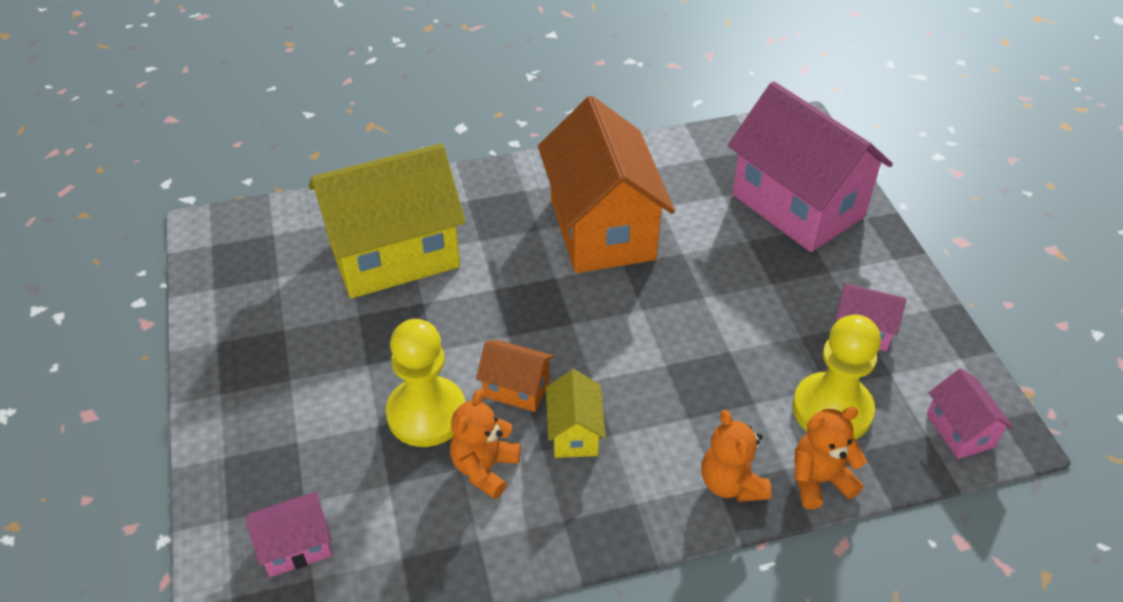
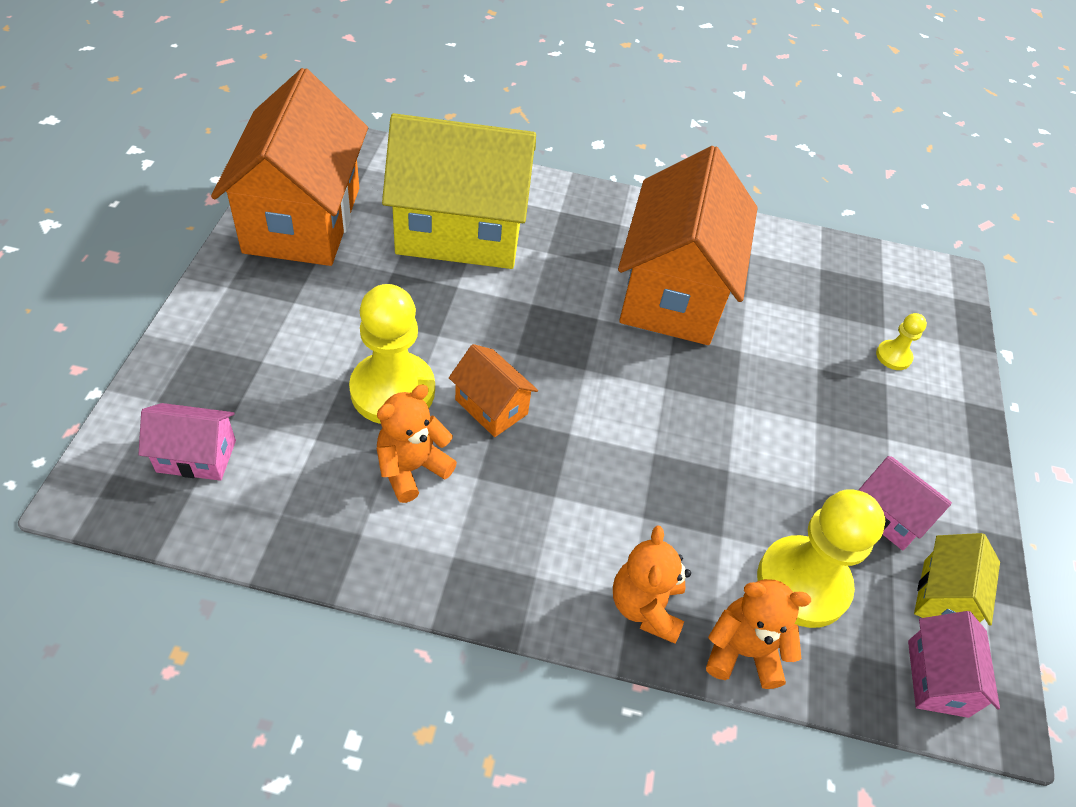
camera: 20 degrees right, 5 degrees up
(246, 304) = (302, 219): none -> orange house
(574, 433) = (519, 476): yellow house -> yellow house (943, 597)
(797, 206) = (893, 356): pink house -> yellow pawn

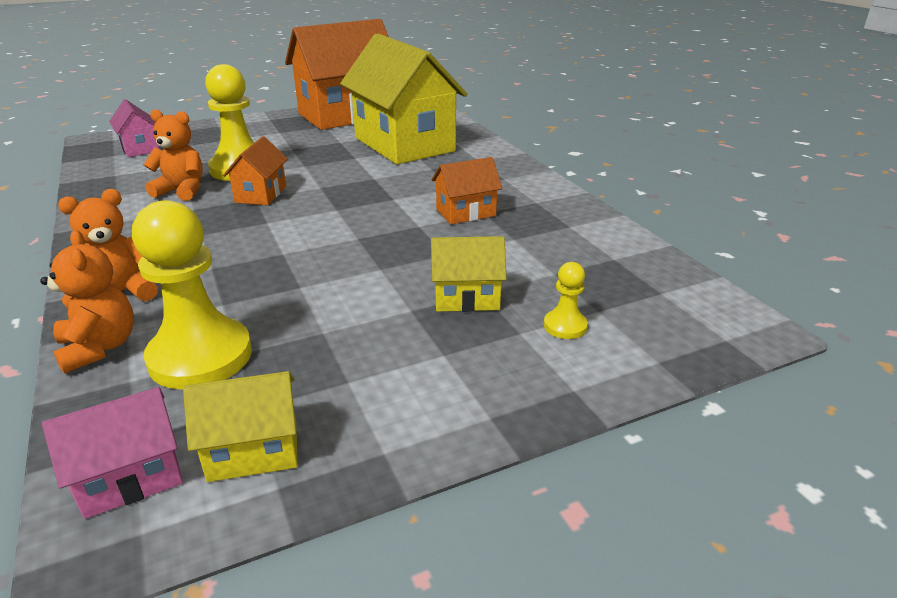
camera: 60 degrees right, 20 degrees down
(673, 292) = (465, 212): orange house -> orange house, size x0.44
(821, 381) = (466, 298): none -> yellow house
(888, 516) = (335, 382): pink house -> none

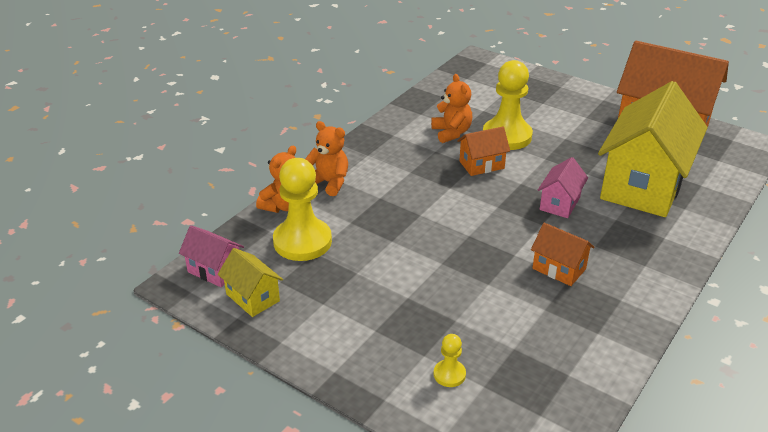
camera: 60 degrees right, 5 degrees up
(140, 148) = (487, 81): pink house -> pink house (560, 203)
(466, 298) = (442, 316): yellow house -> none

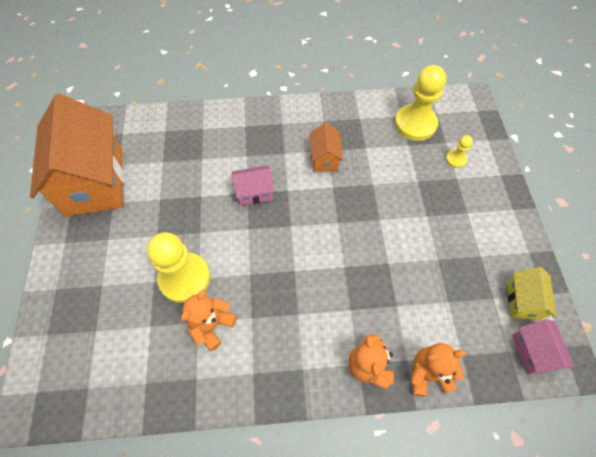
camera: 130 degrees left, 25 degrees up
(302, 241) = (448, 320): yellow pawn -> yellow pawn (415, 124)
(481, 165) = (245, 269): orange house -> none
(643, 185) = (191, 159): yellow house -> none

